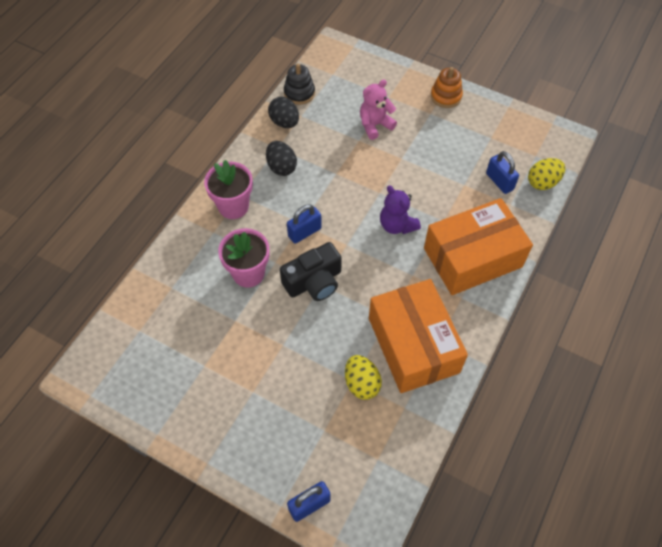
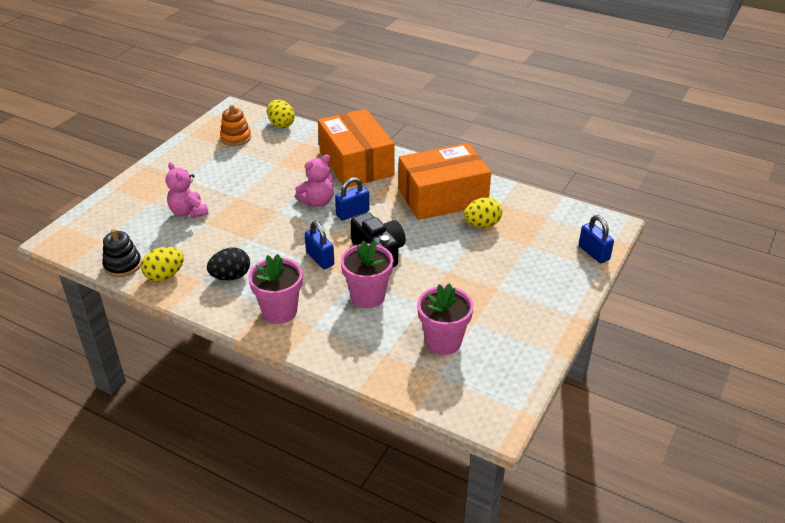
camera: 90 degrees left, 20 degrees down
(182, 336) = (443, 342): none -> pink flower pot
(284, 122) = (165, 276): black egg -> yellow egg
(397, 225) = (317, 202): purple teddy bear -> pink teddy bear
(446, 96) = (163, 168): orange stacking toy -> orange stacking toy (236, 138)
(499, 181) = (276, 145): blue padlock -> blue padlock (352, 213)

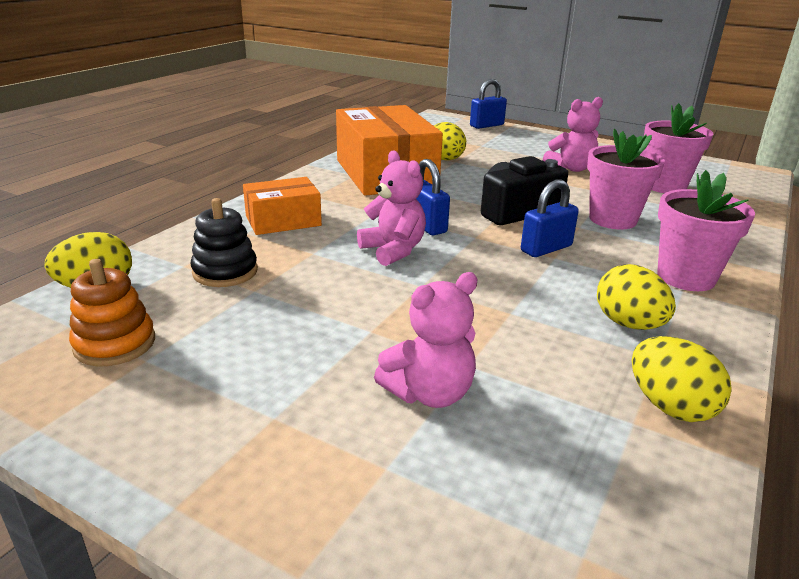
camera: 90 degrees left, 10 degrees down
(123, 265) = (670, 486): black stacking toy -> black stacking toy (225, 272)
(231, 276) = (628, 324): black egg -> yellow egg
(356, 163) = (283, 221): orange box -> orange box, size x0.54
(477, 292) = (571, 168): none -> pink teddy bear

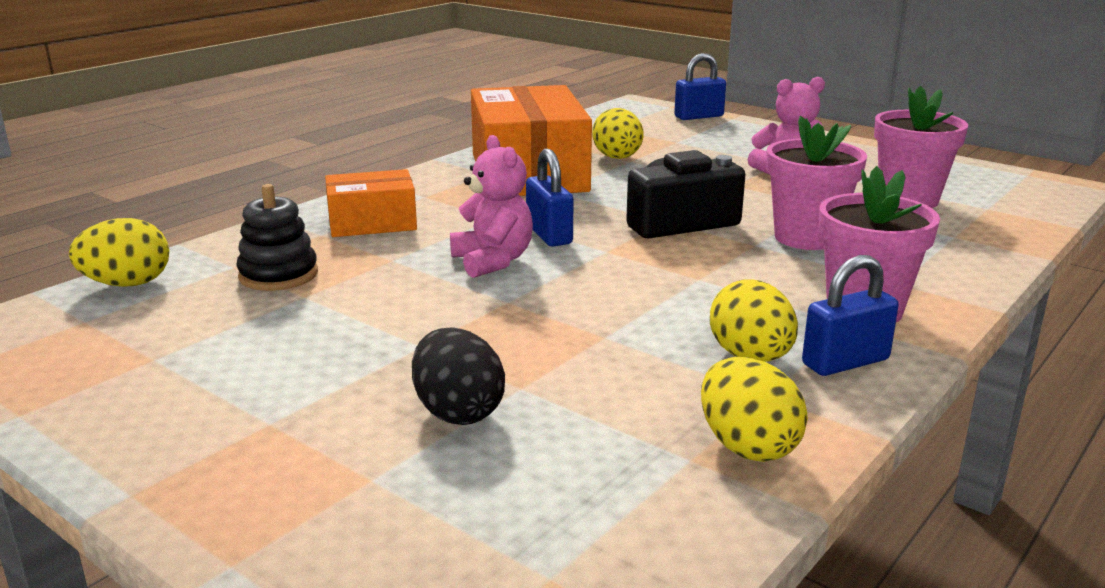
camera: 10 degrees right, 5 degrees down
(115, 344) = (126, 341): orange stacking toy -> none
(429, 393) = (458, 412): pink teddy bear -> black egg
(546, 248) = (693, 268): blue padlock -> blue padlock (845, 362)

